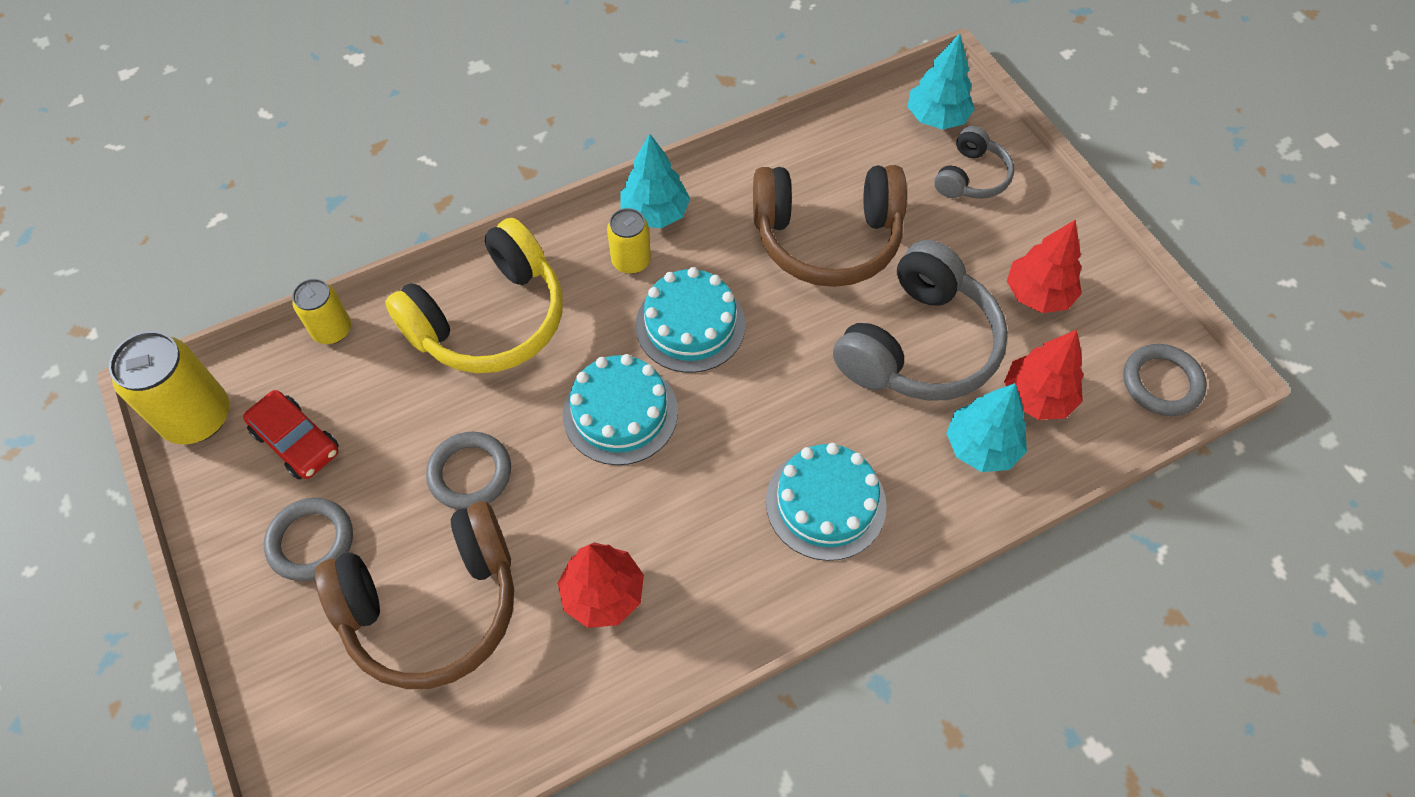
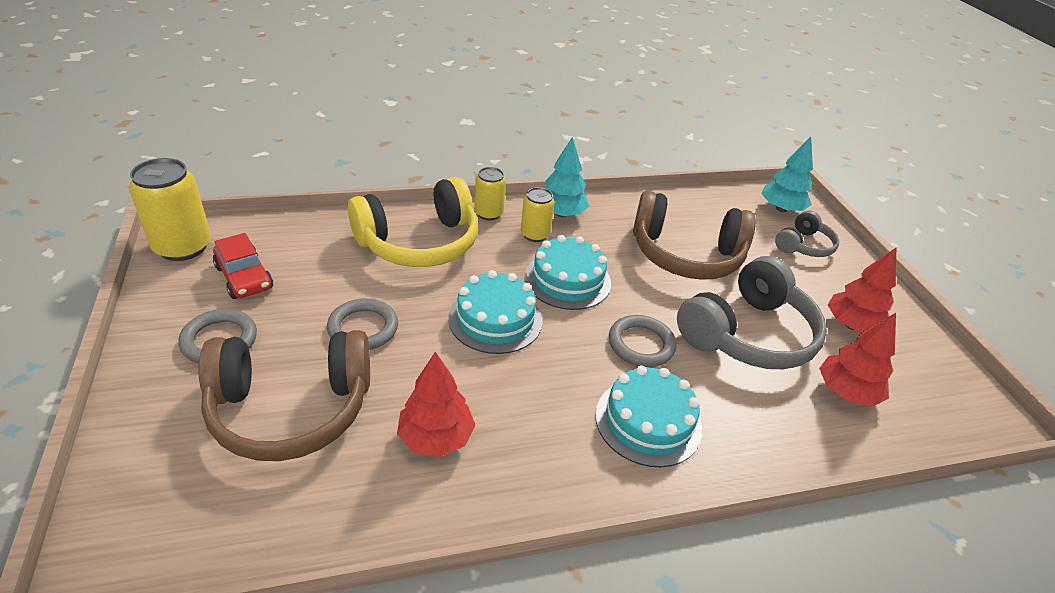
camera: 10 degrees right, 20 degrees down
(332, 330) = (304, 223): yellow can -> yellow can (488, 213)
(981, 446) = (793, 415): turquoise tree -> none
(1161, 383) = (959, 409): grey ring -> grey ring (641, 344)

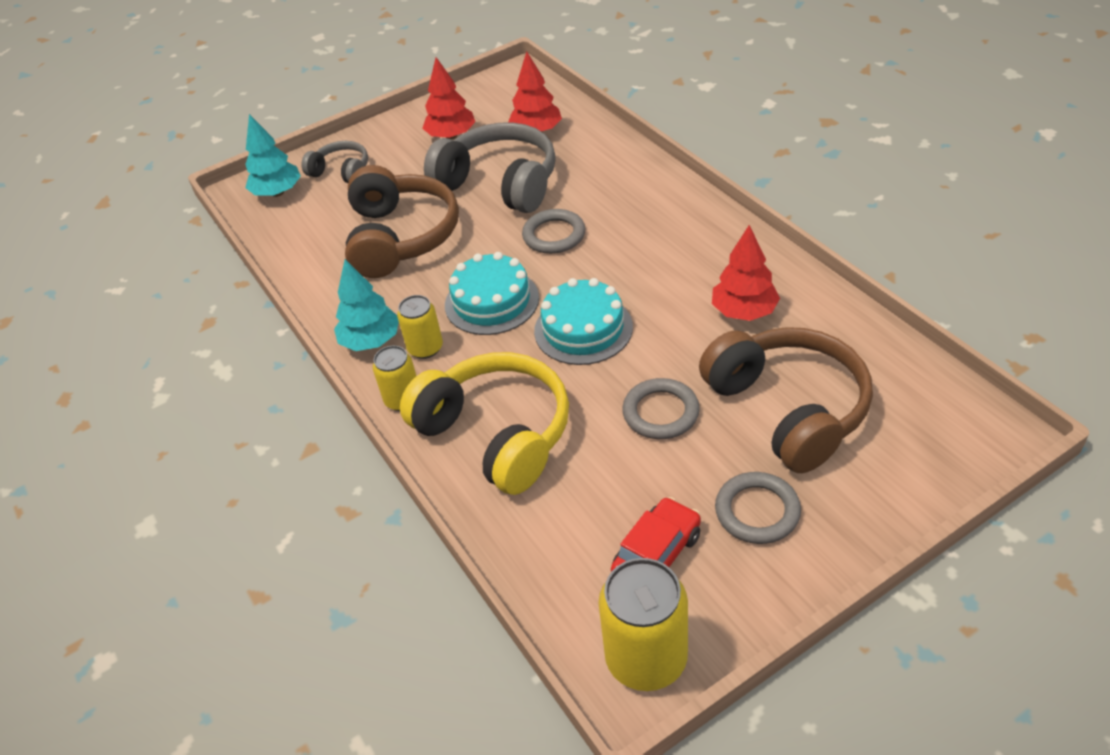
camera: 100 degrees left, 5 degrees up
(648, 421) = (639, 213): turquoise cake -> none

